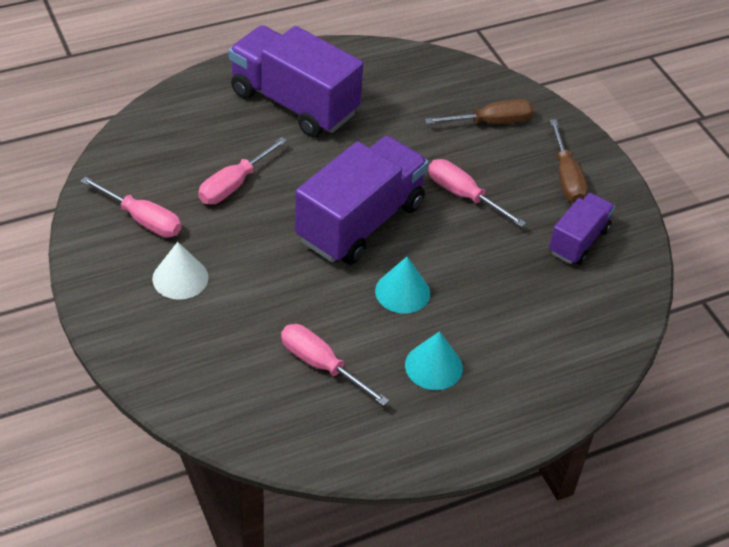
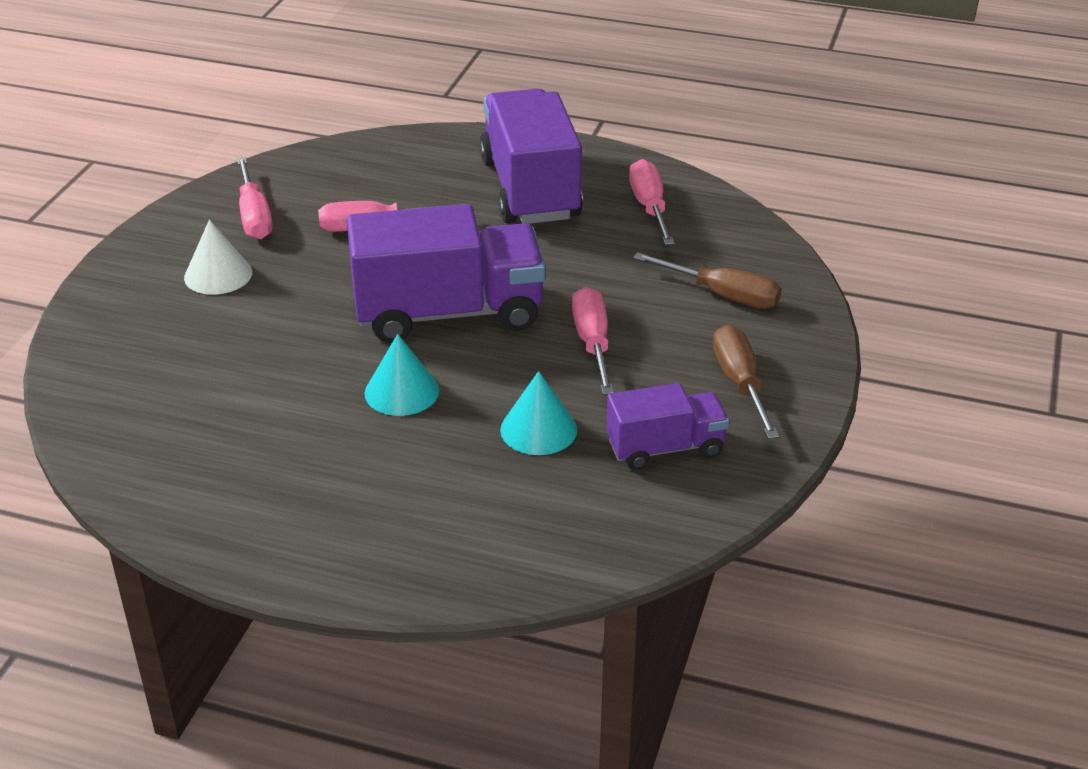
camera: 45 degrees right, 10 degrees down
(321, 365) = (233, 408): pink screwdriver -> pink screwdriver (649, 207)
(433, 366) = (336, 470): turquoise cone -> turquoise cone (538, 429)
(566, 177) = (740, 384): brown screwdriver -> brown screwdriver turned 135 degrees clockwise

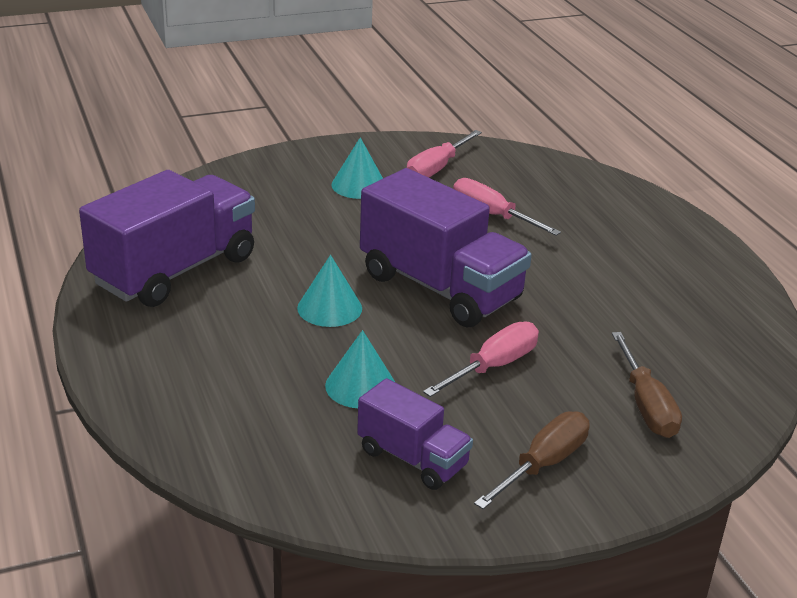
camera: 50 degrees right, 5 degrees down
(218, 275) = (358, 185): white cone -> turquoise cone
(530, 189) = (637, 255): purple truck -> purple truck (175, 270)
(649, 207) = (704, 318): pink screwdriver -> none

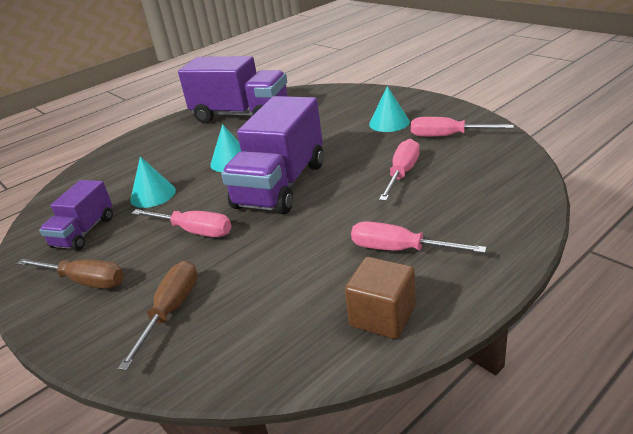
camera: 75 degrees right, 0 degrees up
(632, 258) = (400, 250): none -> pink screwdriver
(646, 405) = (171, 311): brown screwdriver -> brown screwdriver turned 135 degrees clockwise
(722, 293) = (382, 316): none -> brown cube

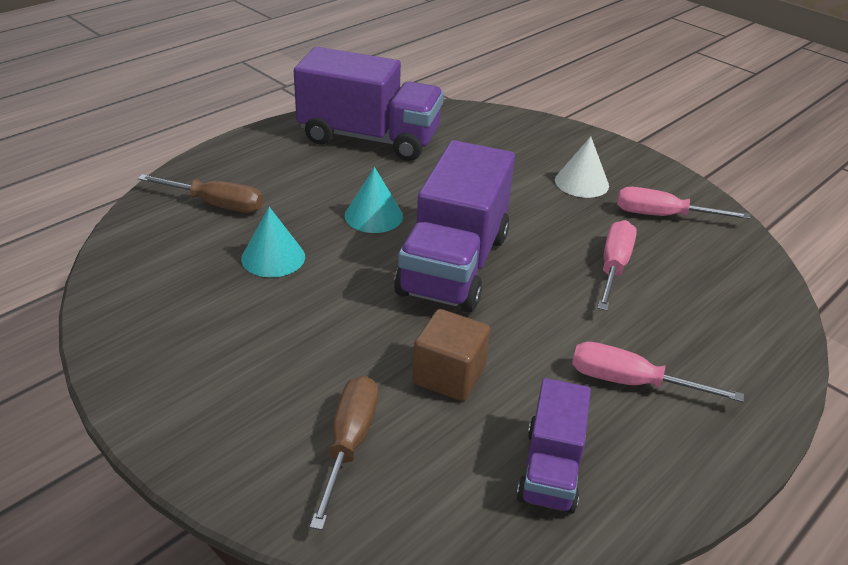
camera: 10 degrees left, 5 degrees up
(84, 232) = (187, 307): purple truck -> purple truck (550, 469)
(85, 281) = (212, 387): brown screwdriver -> brown screwdriver (216, 204)
(194, 231) = (348, 324): pink screwdriver -> none
(382, 316) = (626, 476): brown cube -> brown cube (449, 375)
(389, 123) = (581, 182): turquoise cone -> white cone

